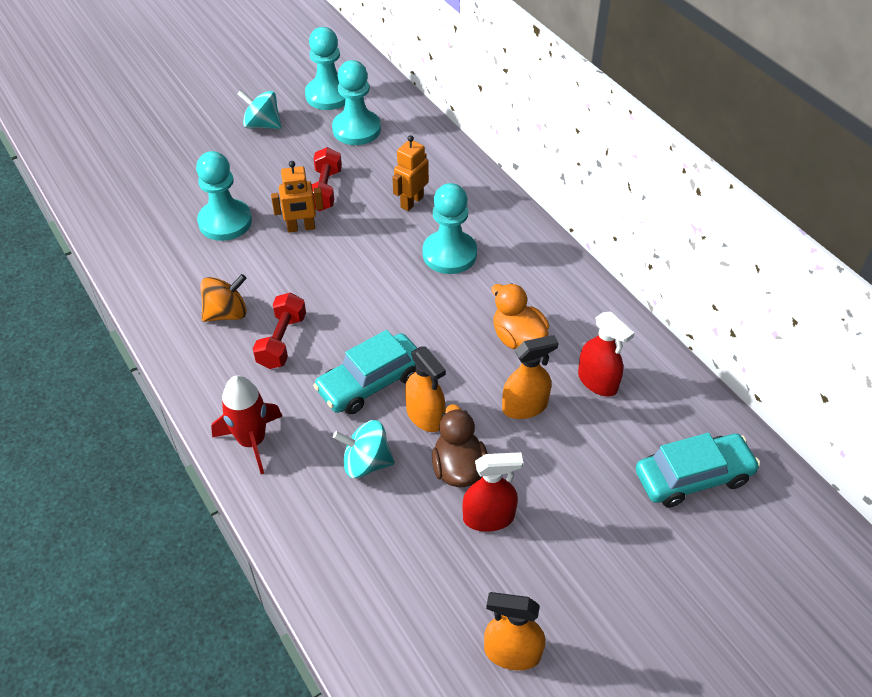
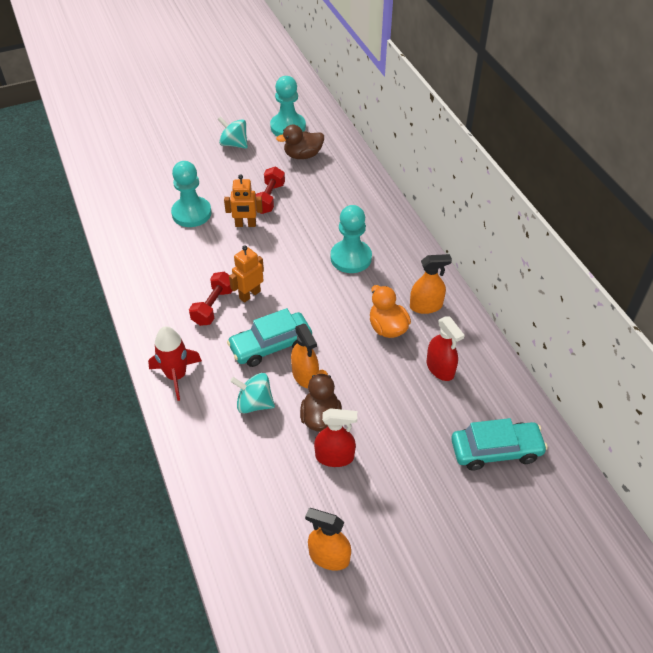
camera: 10 degrees right, 0 degrees up
(227, 313) = (178, 281): orange spinning top -> none
(356, 129) = (303, 155): turquoise pawn -> brown duck
(411, 202) = (331, 215): orange robot -> orange robot (249, 294)
(525, 406) = (380, 379): orange spray bottle -> orange spray bottle (426, 306)

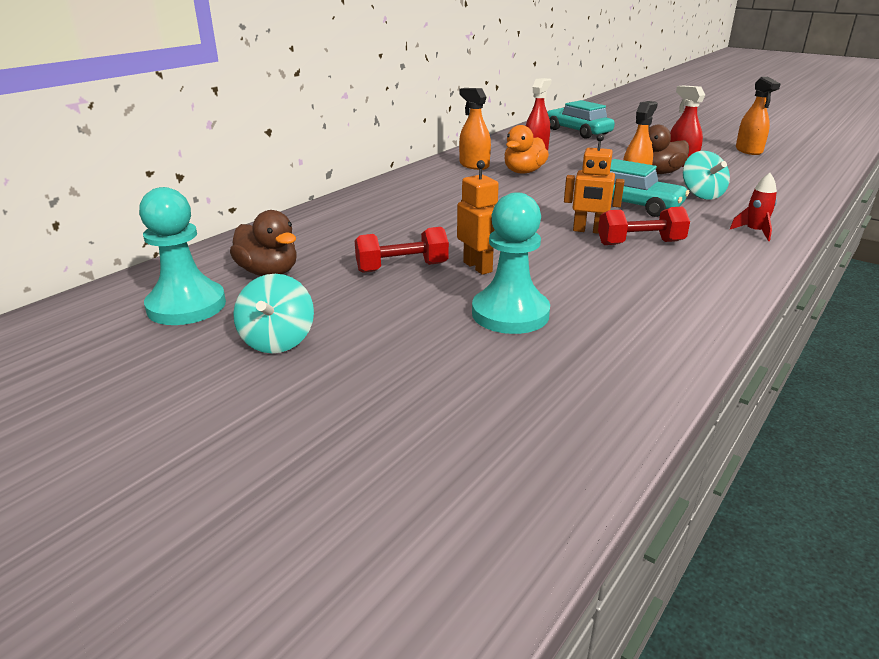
camera: 120 degrees left, 20 degrees down
(176, 376) = (754, 232): red rocket -> red rocket, size x0.60
(351, 258) = (453, 201): turquoise pawn -> none

